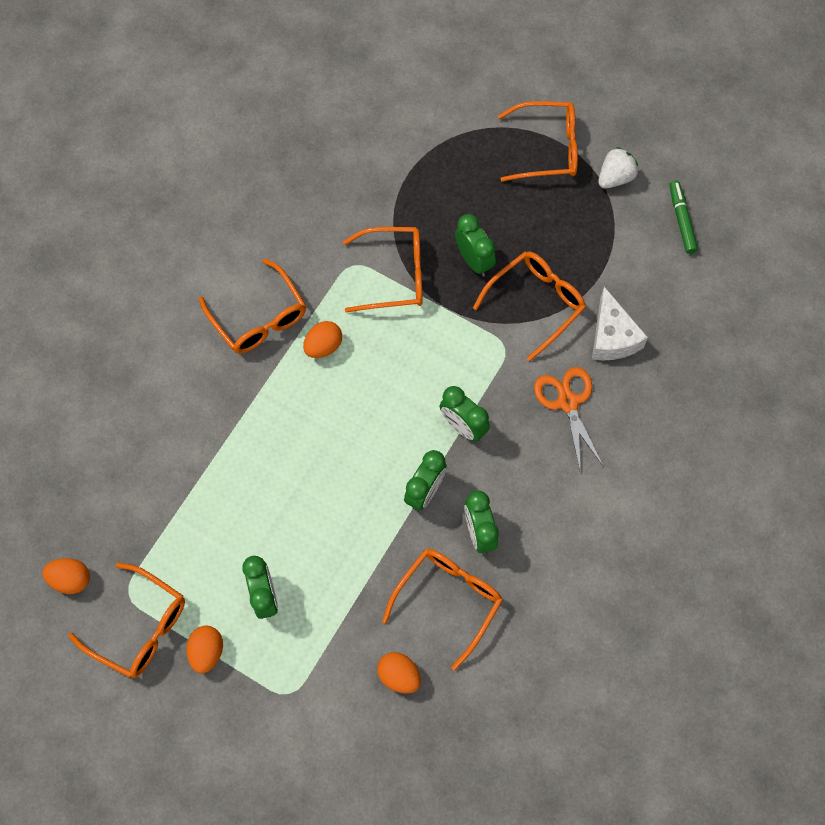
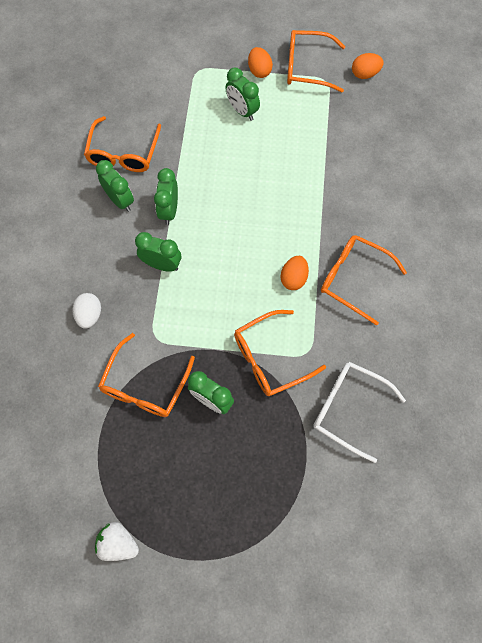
camera: 155 degrees right, 0 degrees up
(342, 197) = (349, 409): none -> white glasses
(399, 675) = (136, 103): orange egg -> none
(547, 148) = (194, 545): orange glasses -> none
(567, 402) = (90, 315): orange scissors -> white egg
(612, 337) = (72, 383): white cheese -> none
(615, 177) = (118, 543): white strawberry -> white strawberry turned 90 degrees clockwise
(681, 220) = (42, 525): green marker -> none

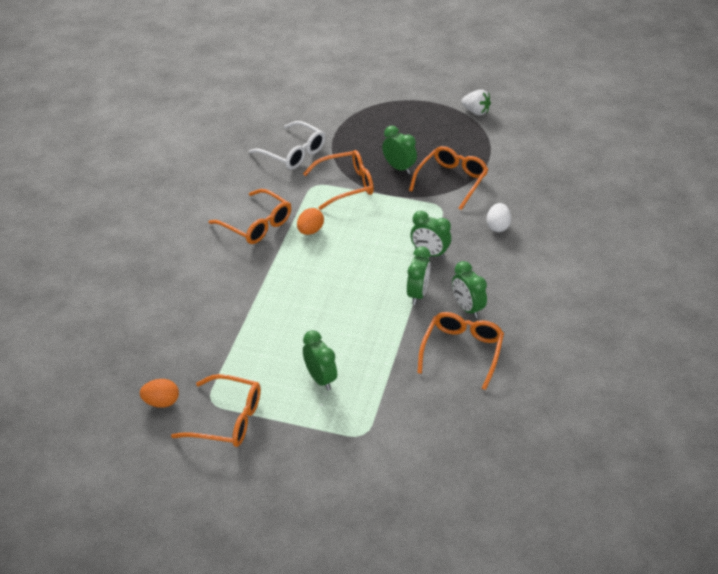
camera: 170 degrees left, 25 degrees down
(259, 71) = (287, 423): orange egg -> none

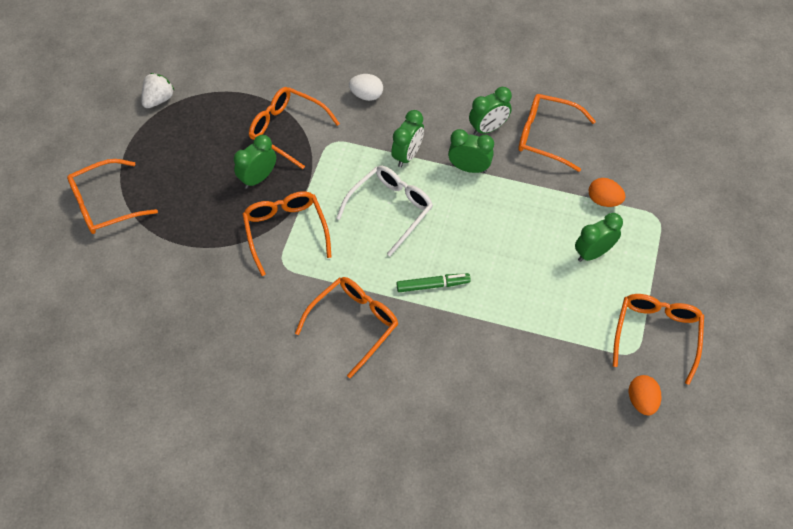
camera: 90 degrees left, 15 degrees up
(290, 269) = (432, 285): none -> green marker
(293, 153) = (215, 289): white glasses -> white glasses (390, 209)
(310, 231) = (367, 267): orange egg -> orange egg (603, 200)
(370, 96) = (105, 204): none -> orange glasses

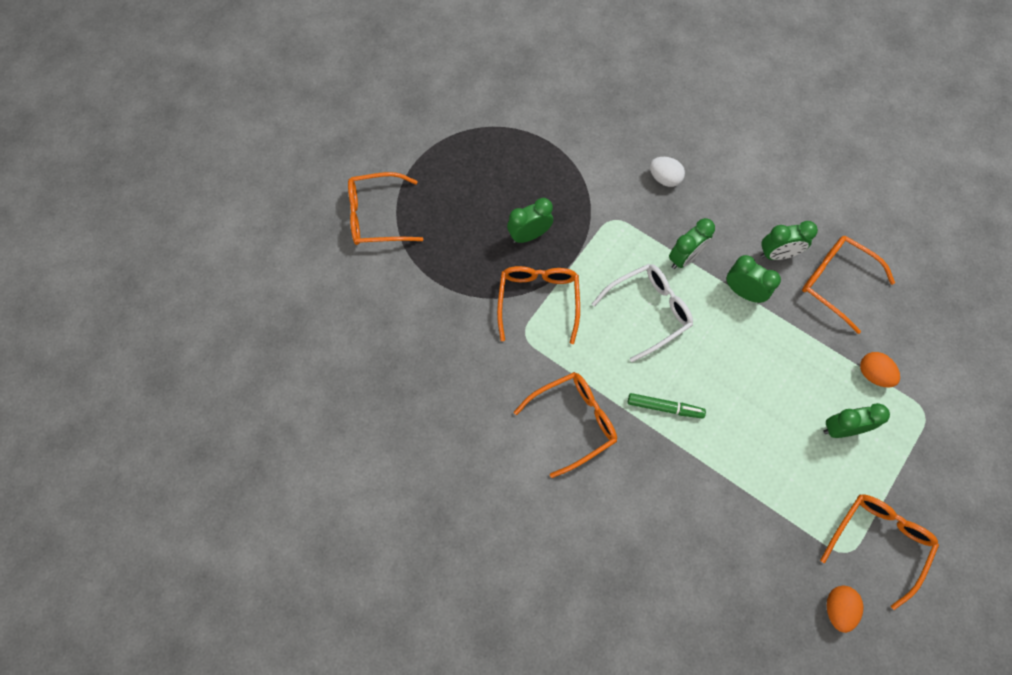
camera: 20 degrees right, 10 degrees up
(159, 99) = (460, 120): white strawberry -> none
(287, 130) = (574, 192): orange glasses -> none

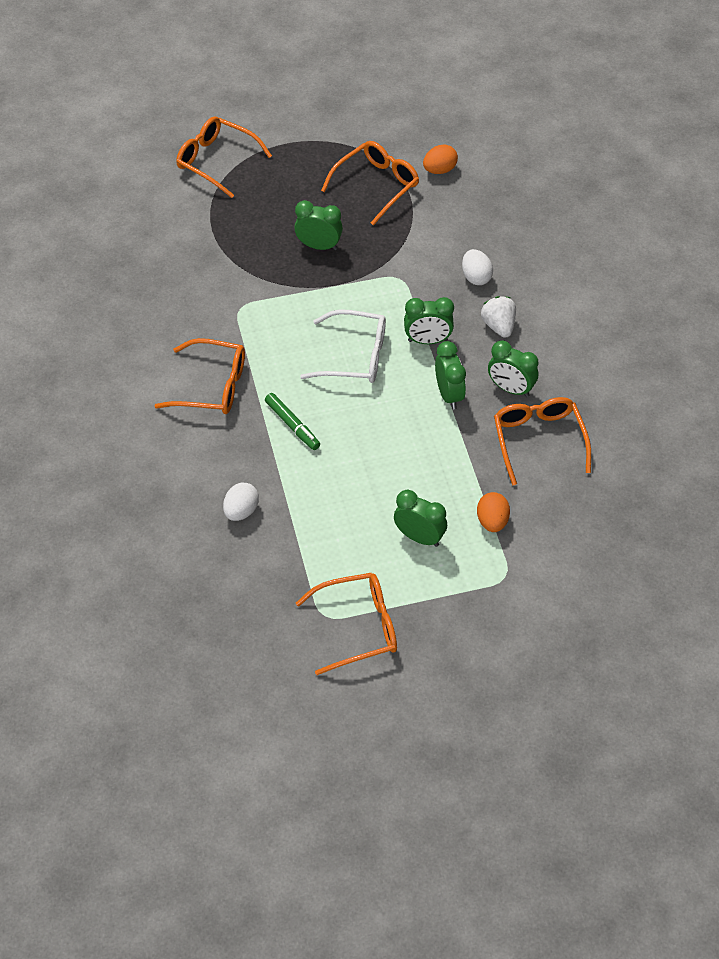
camera: 40 degrees right, 15 degrees down
(538, 301) = (275, 293): orange glasses -> orange glasses (376, 186)
(703, 514) = (241, 511): none -> white egg
(719, 208) = (498, 326): none -> white strawberry
(837, 608) = (273, 642): orange egg -> orange egg (439, 170)

